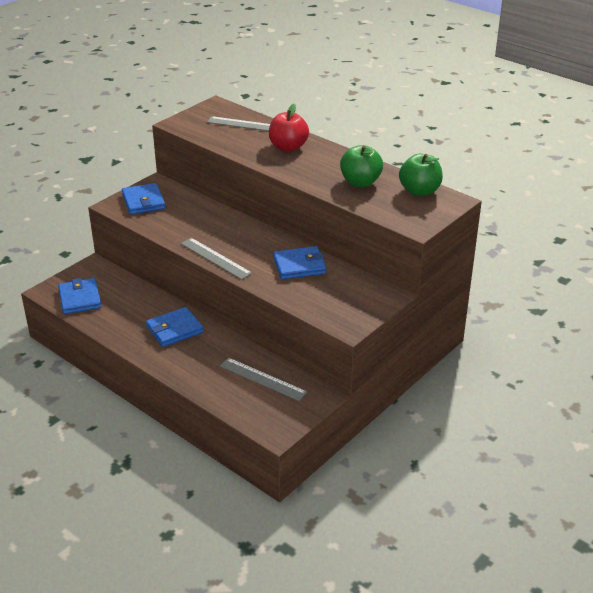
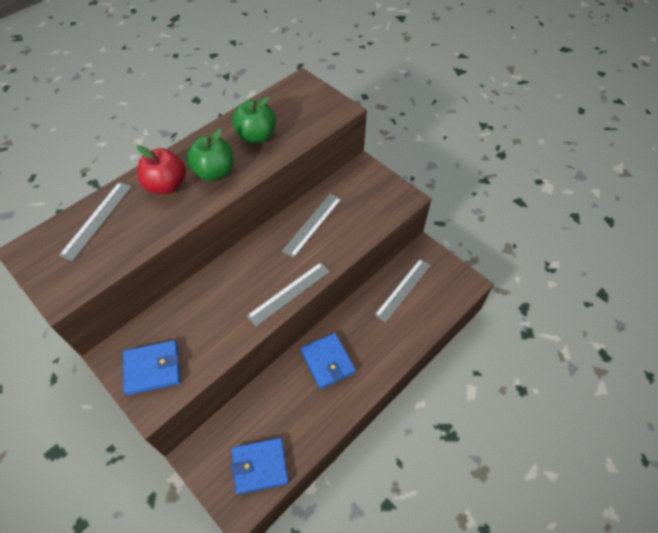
camera: 85 degrees left, 20 degrees up
(299, 266) = (312, 224): blue wallet -> grey ruler
(419, 191) = (281, 100): green apple -> green apple (214, 172)

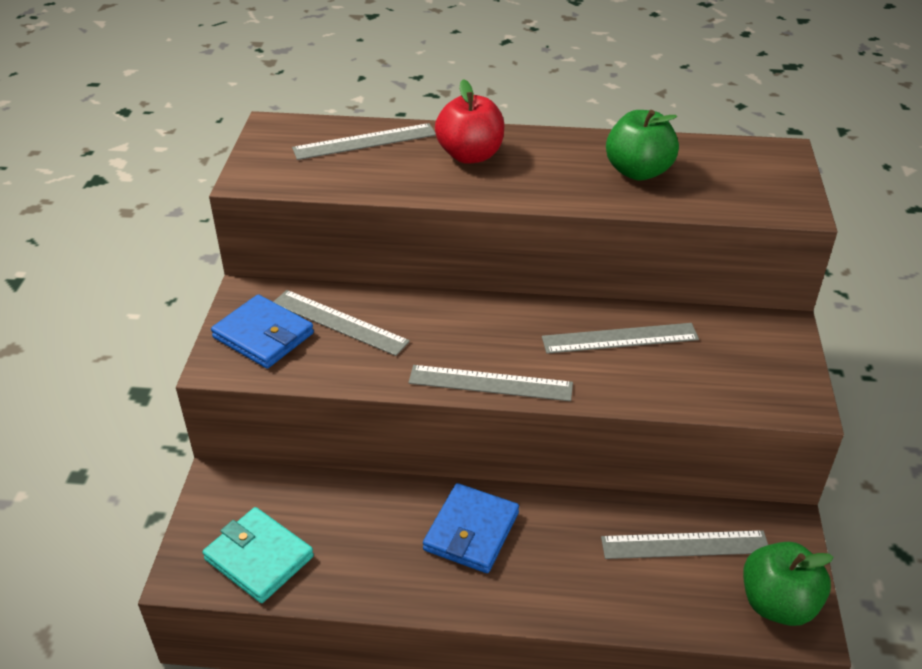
camera: 50 degrees right, 15 degrees down
(182, 326) = (339, 322): none -> grey ruler
(214, 172) = (537, 175): green apple -> green apple (777, 604)
(260, 466) = (259, 558): blue wallet -> turquoise wallet

